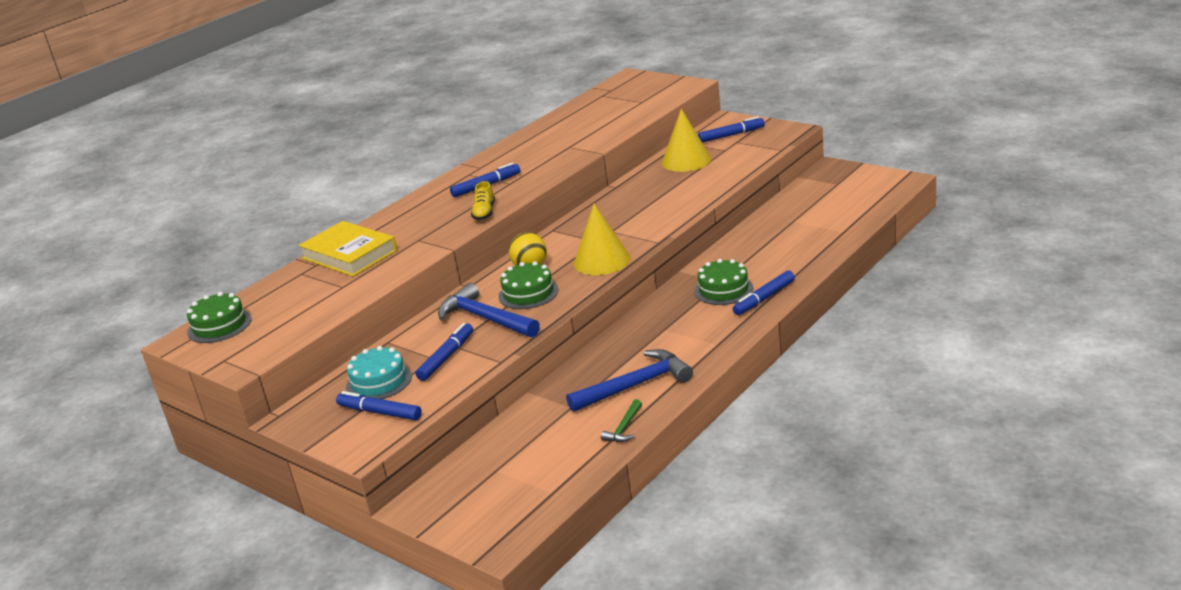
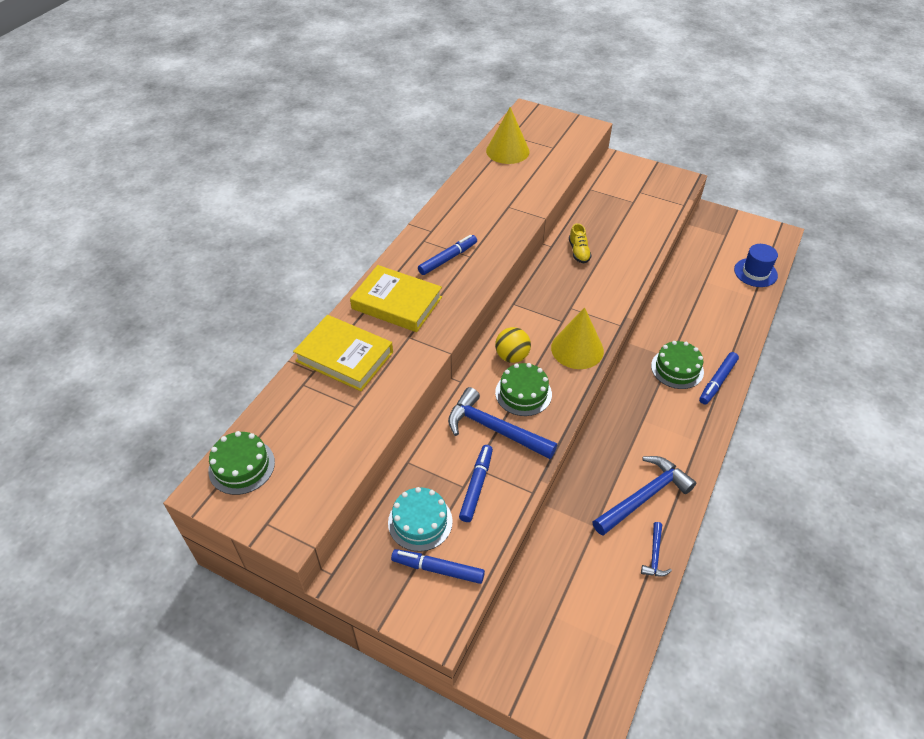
camera: 15 degrees left, 20 degrees up
(419, 217) = (397, 303): none -> yellow book
(484, 213) = (461, 299): yellow shoe -> yellow shoe (579, 252)
(624, 428) = (654, 555): green hammer -> blue hammer
(686, 161) = (604, 214): yellow cone -> yellow cone (507, 151)
(731, 135) = (632, 182): blue marker -> none
(856, 212) = (755, 272): none -> blue hat

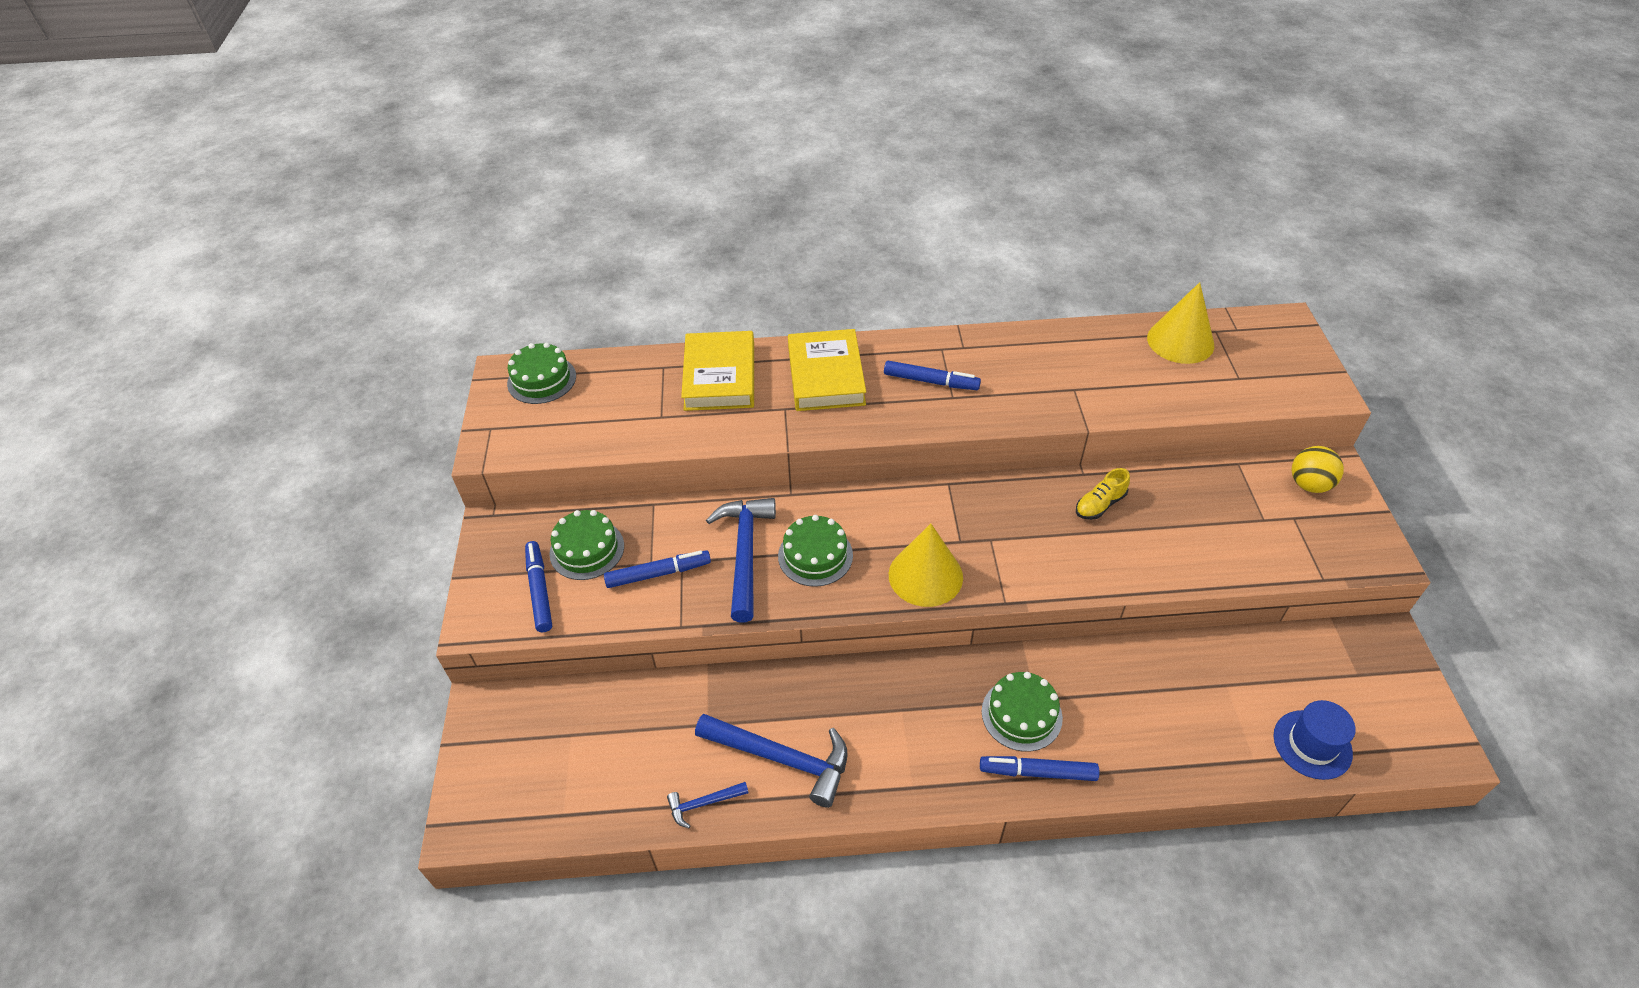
camera: 60 degrees right, 0 degrees up
(420, 522) = (587, 549): turquoise cake -> green cake
(512, 356) = (863, 520): yellow ball -> yellow ball (1309, 484)

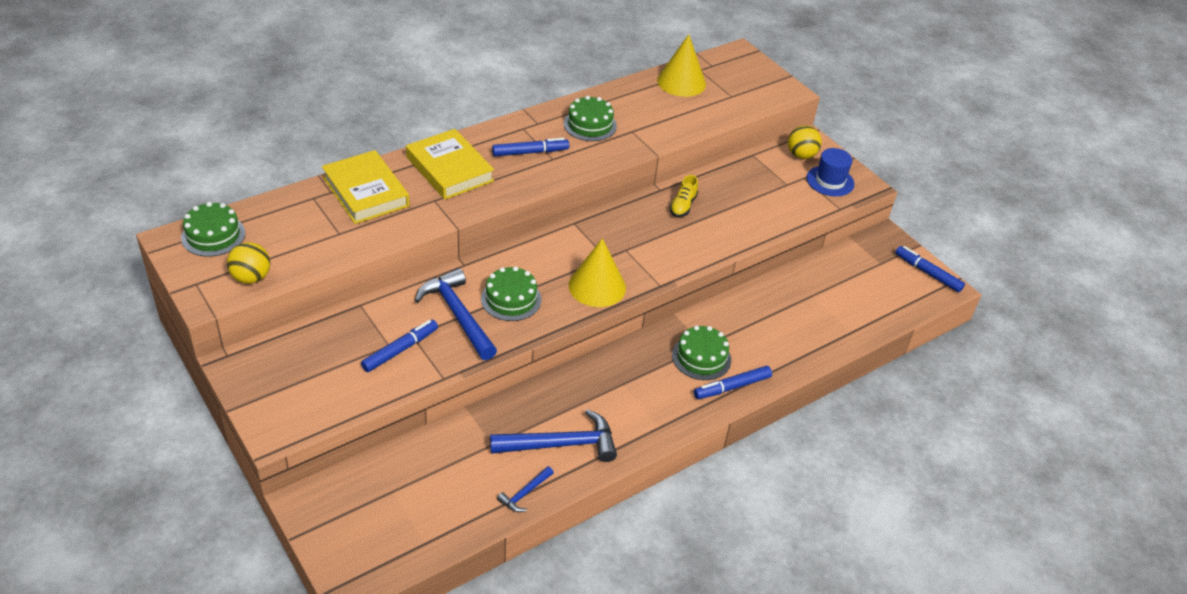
camera: 35 degrees left, 5 degrees down
(539, 590) = (311, 393): blue marker -> blue marker (927, 273)
(544, 439) = (251, 278): none -> yellow ball
(587, 549) = (329, 353): green cake -> green cake (590, 125)
(1312, 744) = (877, 311): blue hat -> blue hat (830, 181)

